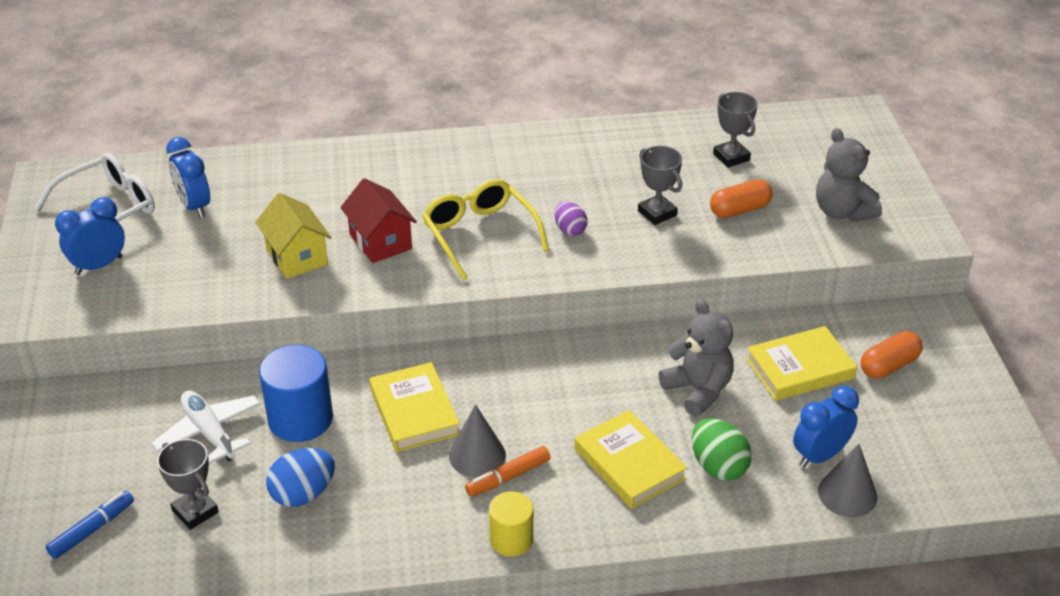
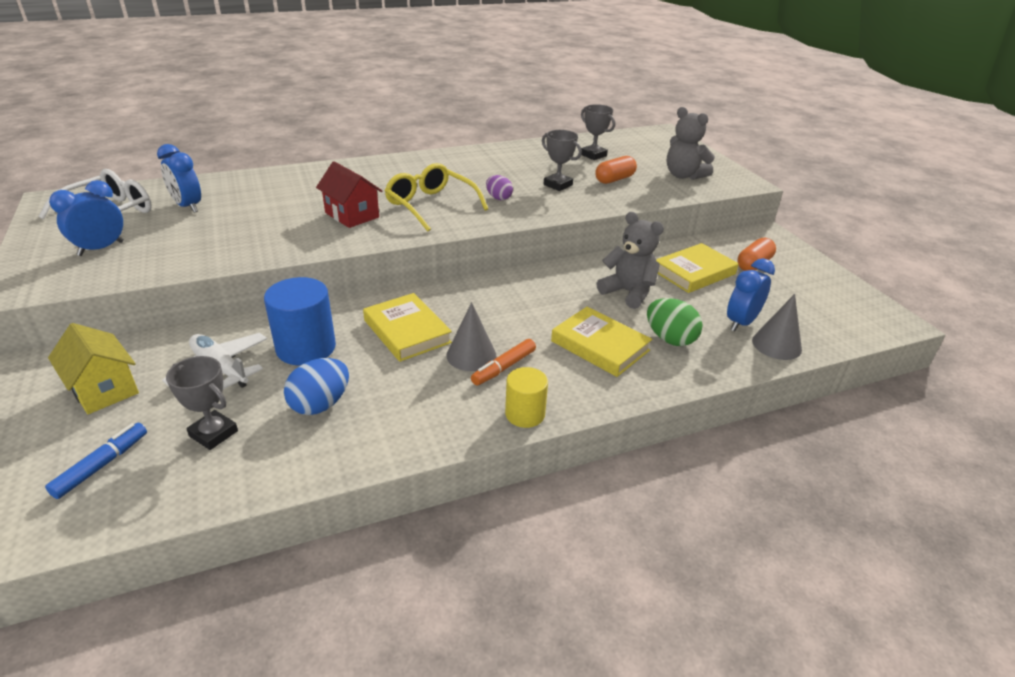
camera: 15 degrees left, 5 degrees down
(296, 257) = (283, 229): yellow house -> yellow house (104, 389)

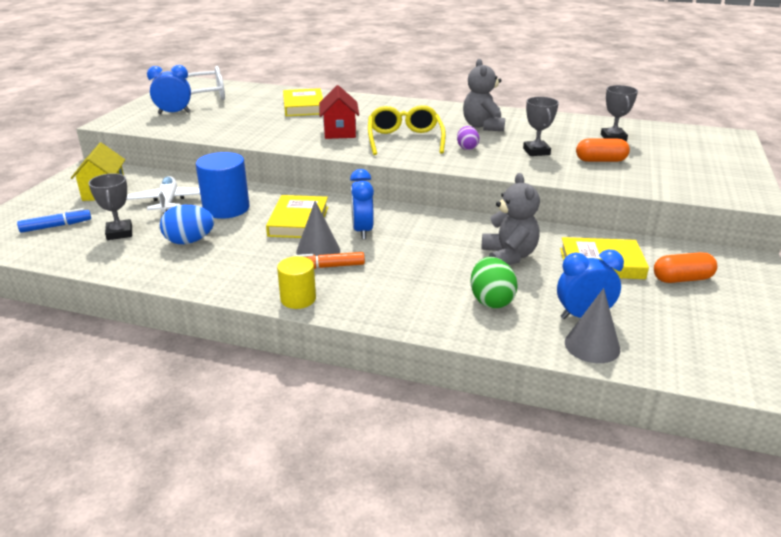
camera: 40 degrees right, 5 degrees down
(188, 206) = (250, 102): blue clock -> blue clock (362, 231)
(600, 346) = (422, 282): yellow book -> yellow book (303, 106)
(683, 175) = (684, 175): grey teddy bear -> grey teddy bear (483, 126)

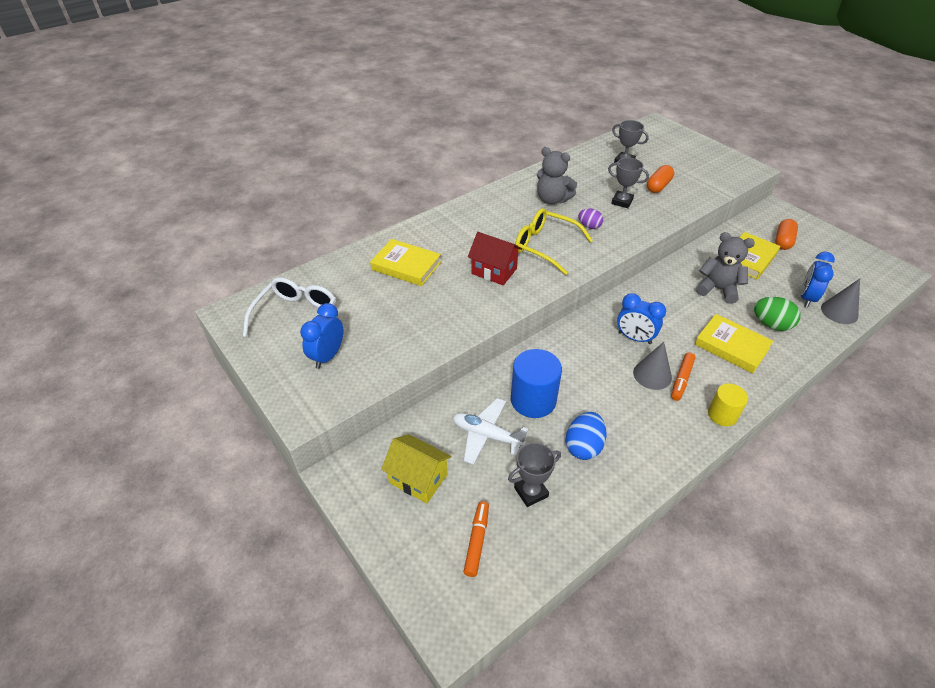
camera: 55 degrees left, 15 degrees up
(56, 226) = (476, 541): blue marker -> orange marker
(119, 233) = (531, 492): grey trophy -> grey trophy turned 45 degrees counterclockwise
(298, 221) = (592, 365): yellow book -> yellow book (731, 346)

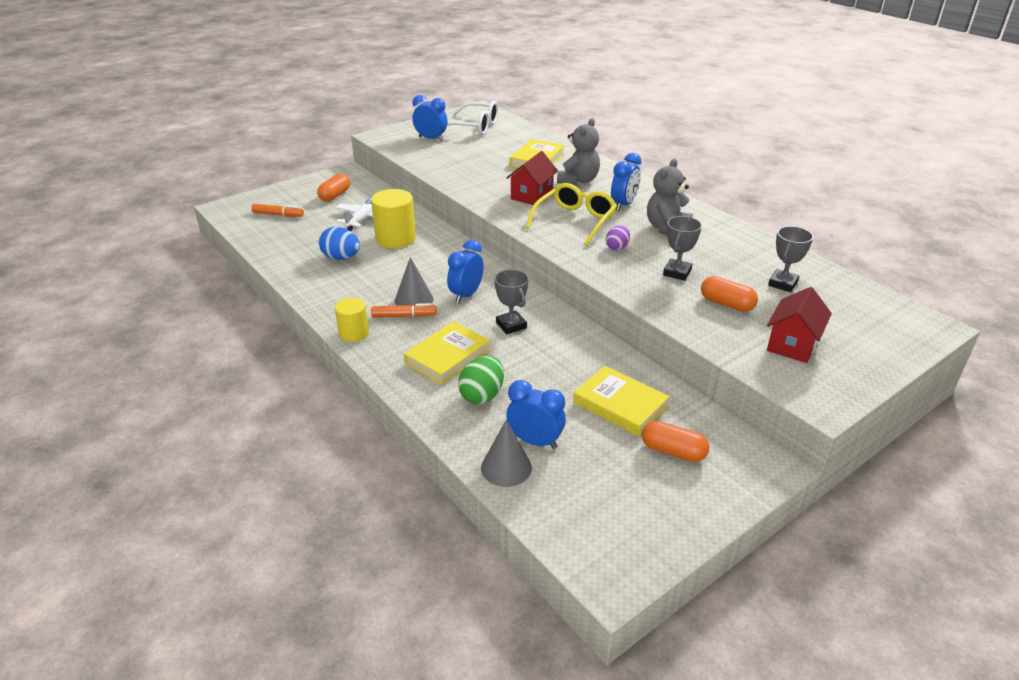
camera: 90 degrees right, 10 degrees down
(418, 479) = (335, 195): yellow house -> orange capsule
(510, 217) = (623, 205): none -> blue clock
(531, 492) = (307, 234): grey trophy -> grey trophy (511, 325)
(533, 400) = (395, 238): blue cylinder -> yellow cylinder
(681, 380) = (404, 316): orange marker -> orange marker turned 150 degrees clockwise
(697, 169) = (792, 344): none -> red house
(717, 289) = (549, 364): grey teddy bear -> grey teddy bear (578, 180)

